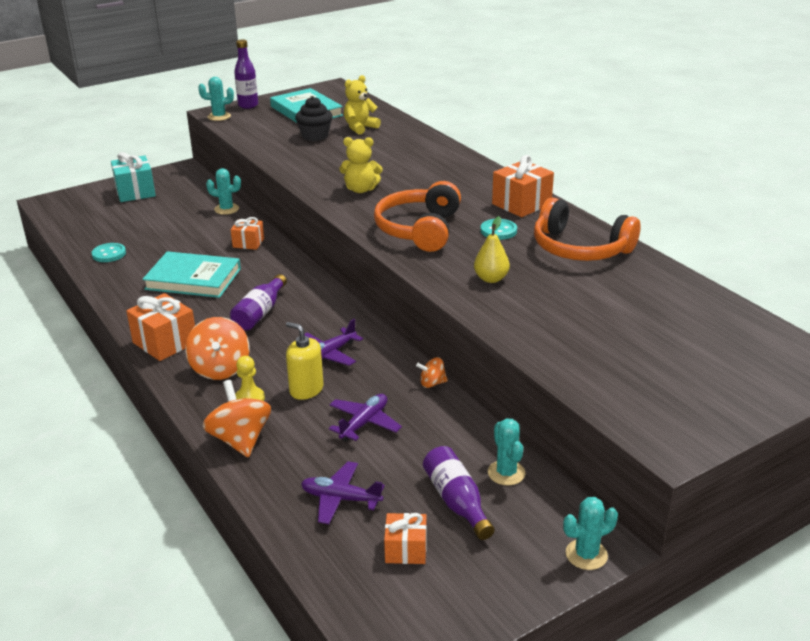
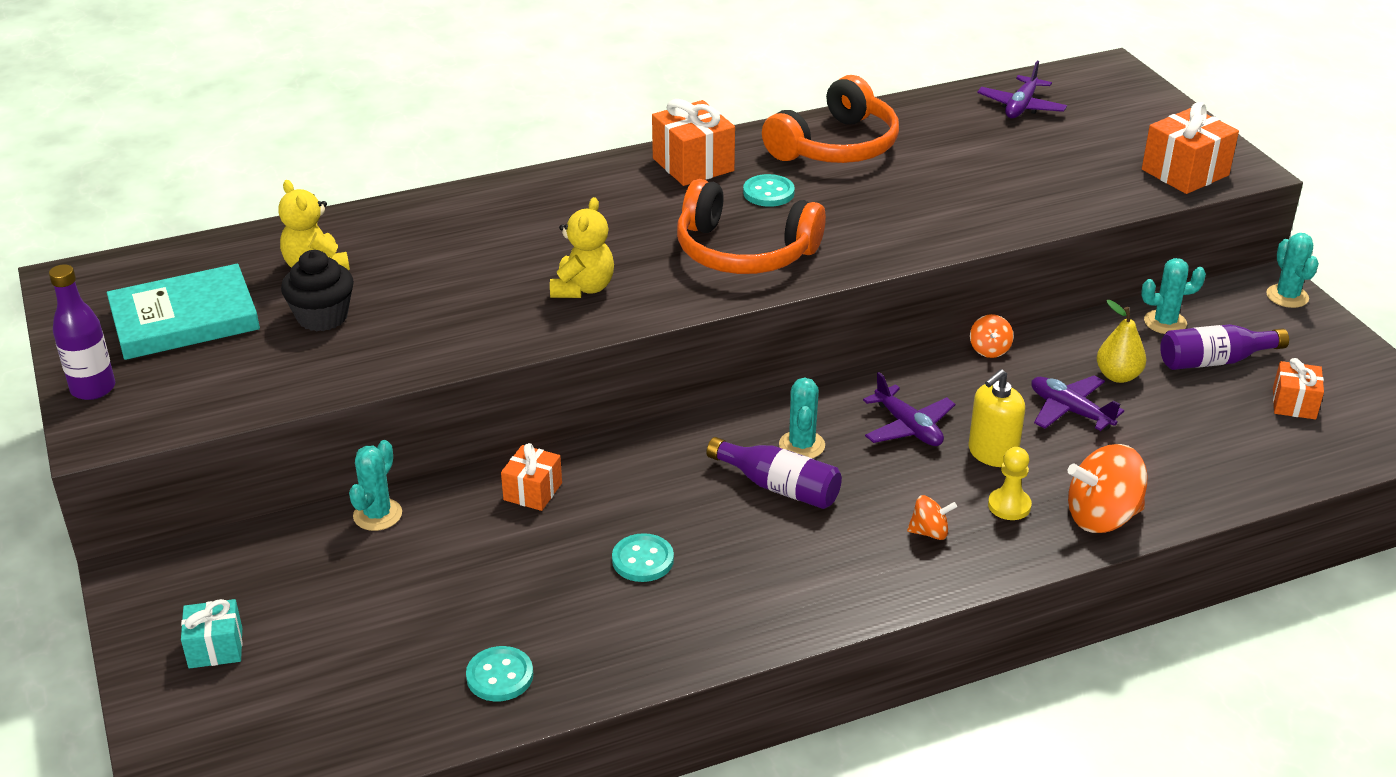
camera: 80 degrees left, 5 degrees up
(135, 192) = (215, 648): turquoise gift -> turquoise gift, size x0.62
(165, 342) = (845, 592): orange gift -> orange gift (1185, 172)
(193, 279) = (643, 560): turquoise book -> turquoise button
(219, 116) = (130, 429): turquoise cactus -> turquoise cactus (802, 445)
(220, 369) = (929, 532): orange spinning top -> orange spinning top, size x0.52
(341, 499) = (1215, 441): purple plane -> purple plane (1021, 106)
(491, 279) = (900, 216): yellow pear -> yellow pear (1118, 376)

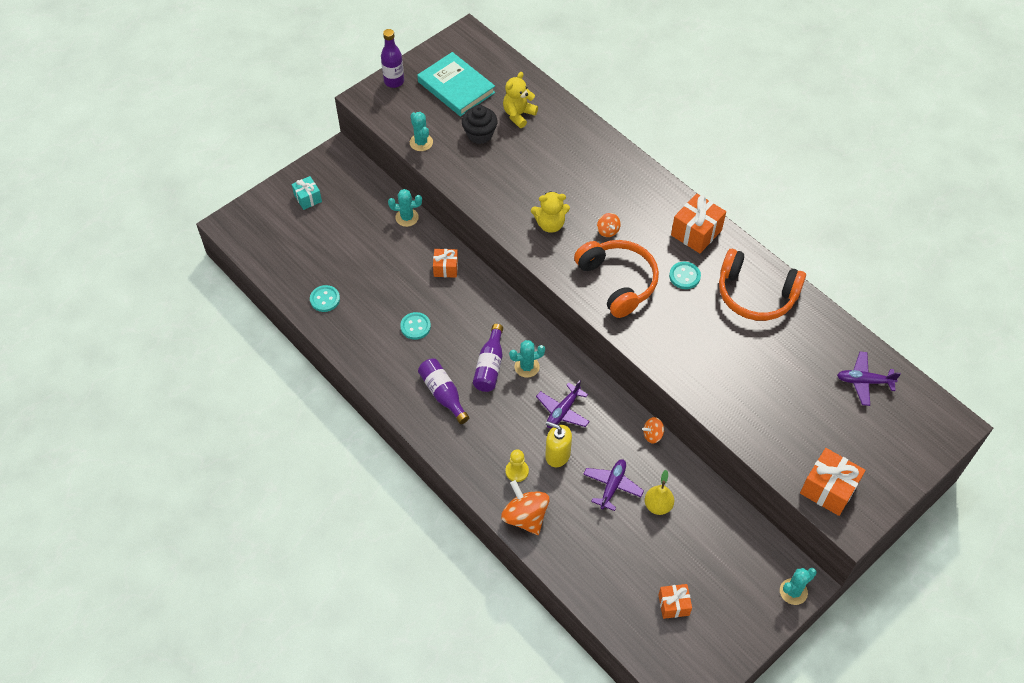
camera: 70 degrees right, 20 degrees up
(744, 251) = (618, 282): orange headphones -> orange headphones turned 150 degrees clockwise
(929, 532) = (481, 439): orange spinning top -> orange spinning top (608, 231)
(1165, 322) = (727, 523): turquoise cactus -> turquoise cactus (421, 142)
(1214, 361) = (698, 556): purple bottle -> purple bottle (443, 394)

